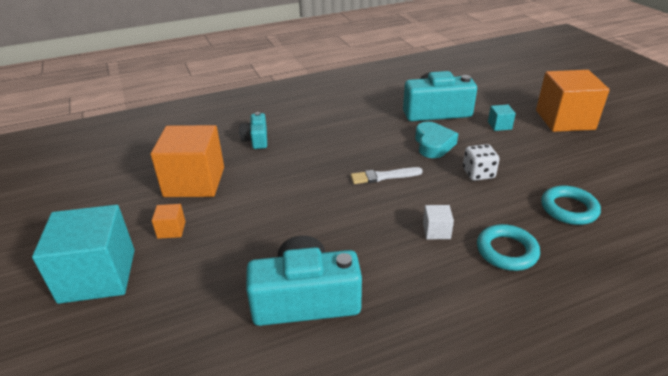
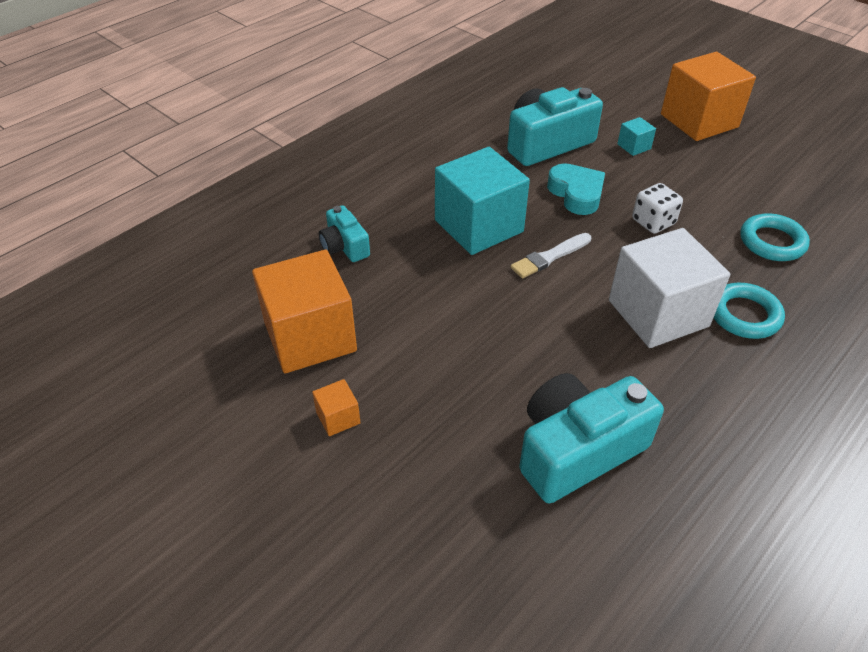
camera: 25 degrees left, 10 degrees up
(98, 275) = (292, 517): turquoise cube -> turquoise cube (478, 226)
(436, 231) = (658, 313): white cube -> white cube, size x2.39

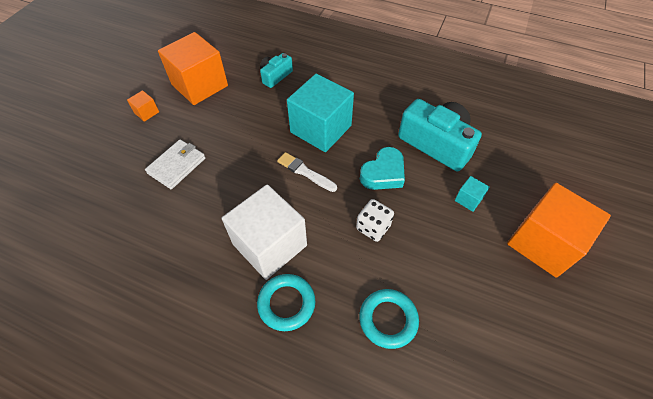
camera: 70 degrees right, 10 degrees up
(484, 390) = (177, 165): none -> white wallet
(577, 450) = (139, 219): turquoise camera -> none

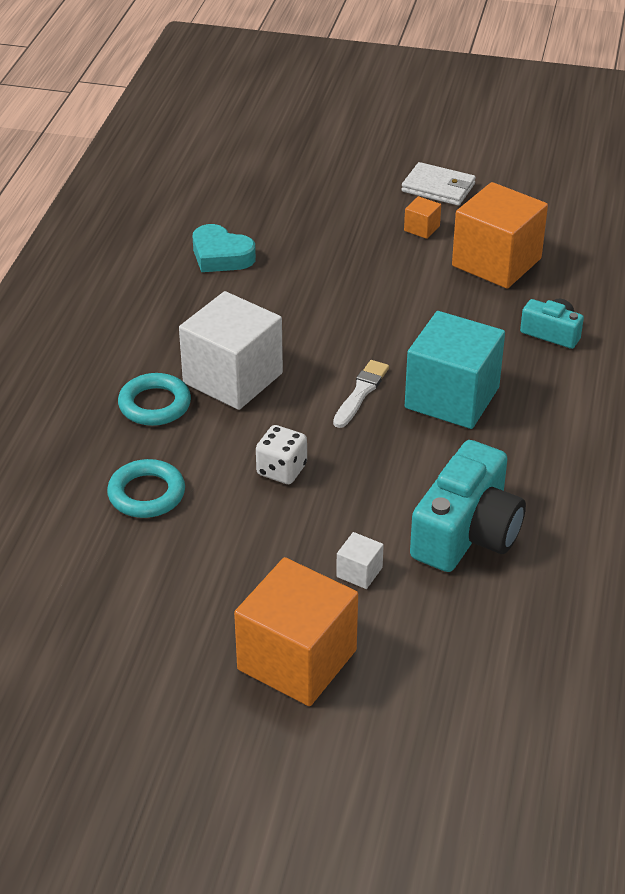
camera: 80 degrees right, 15 degrees down
(177, 165) = (336, 276): white wallet -> white wallet (438, 188)
(383, 173) = (383, 473): turquoise heart -> turquoise heart (221, 256)
(468, 199) = (359, 572): turquoise cube -> white cube

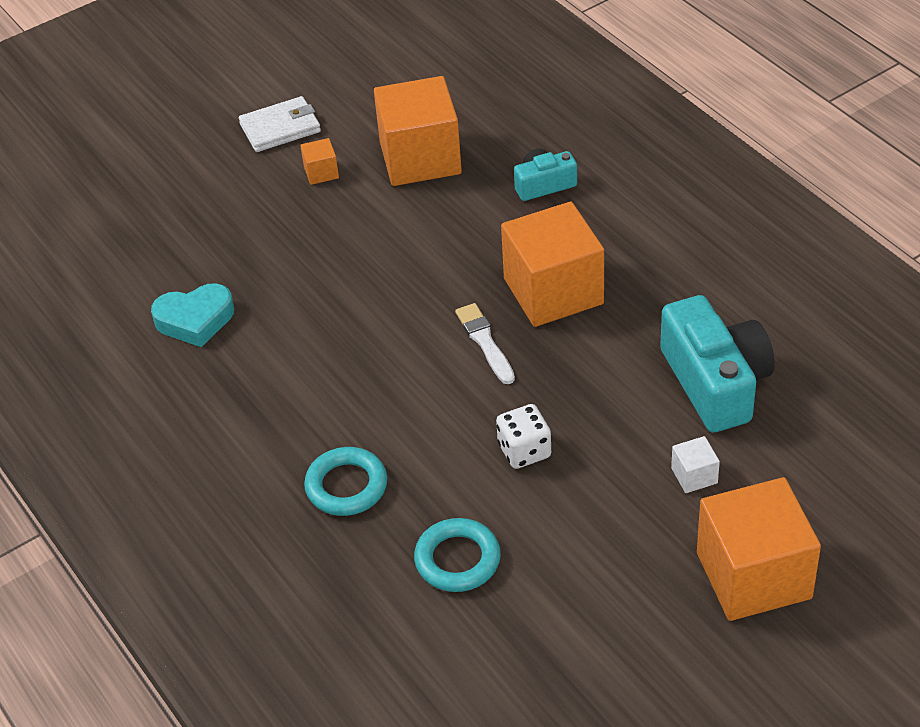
camera: 45 degrees left, 5 degrees up
(233, 378) = (372, 412): white cube -> none
(452, 397) = (553, 291): turquoise cube -> orange cube

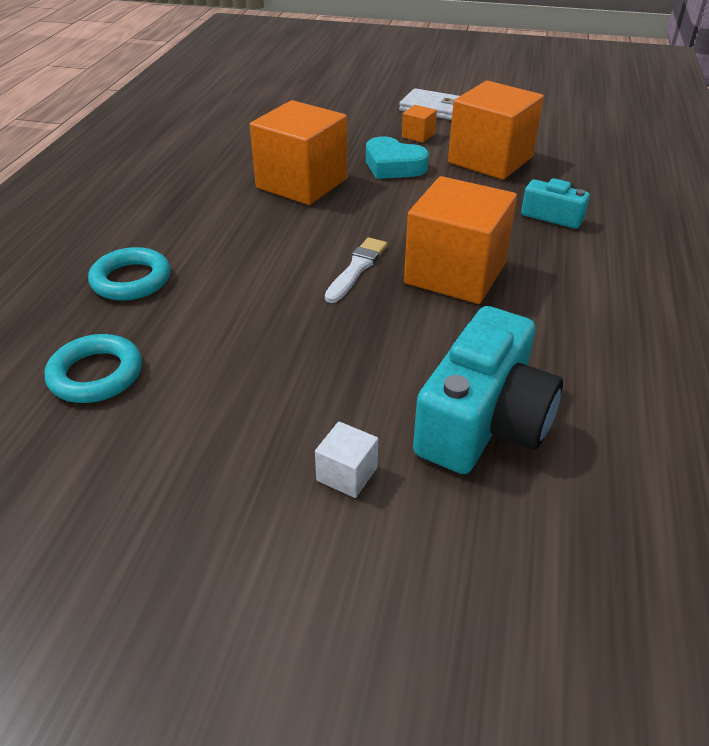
camera: 45 degrees right, 5 degrees down
(195, 320) = (228, 155): turquoise heart -> turquoise heart (393, 166)
(524, 451) = (261, 347): white dice -> none
(753, 575) = (250, 610): orange cube -> orange cube (302, 183)

